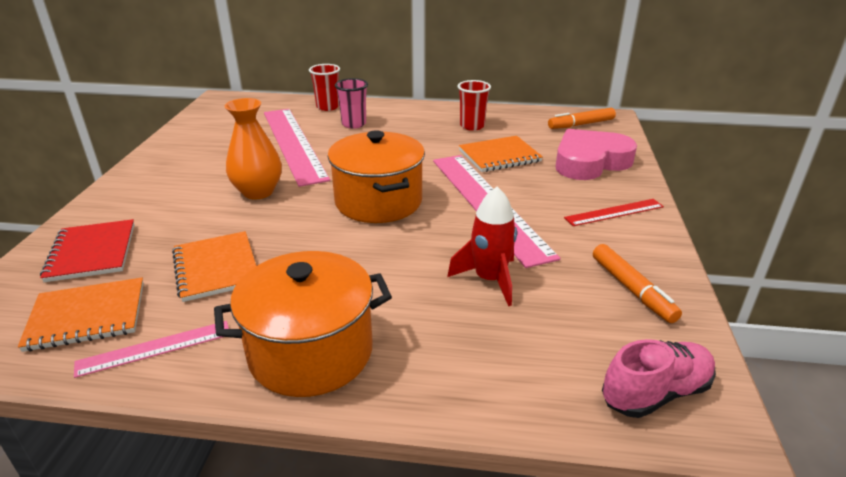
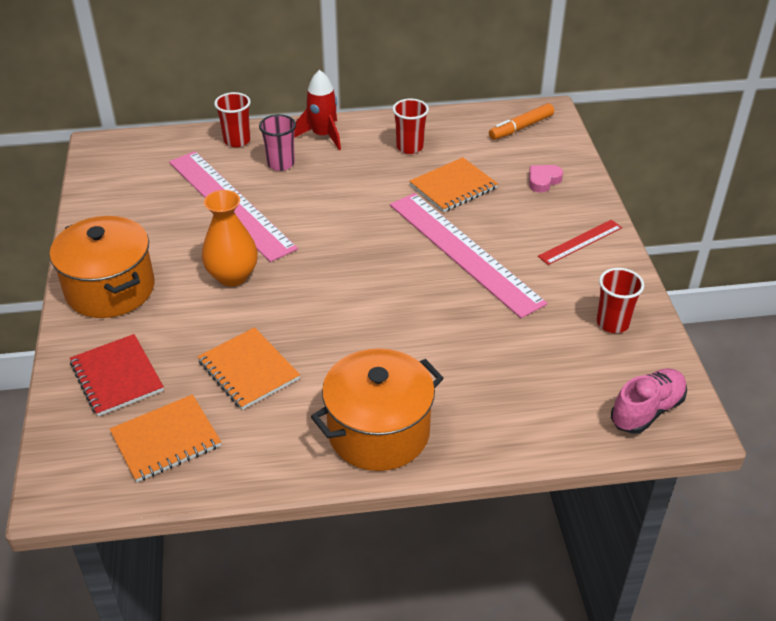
camera: 15 degrees left, 10 degrees up
(154, 348) = (247, 455): pink ruler -> none
(378, 201) = (359, 267): orange pot -> orange pot (110, 289)
(489, 280) = (494, 336): red rocket -> red rocket (323, 136)
(590, 162) = (543, 181): pink heart -> pink heart, size x0.46
(632, 289) = (612, 323): orange marker -> red cup

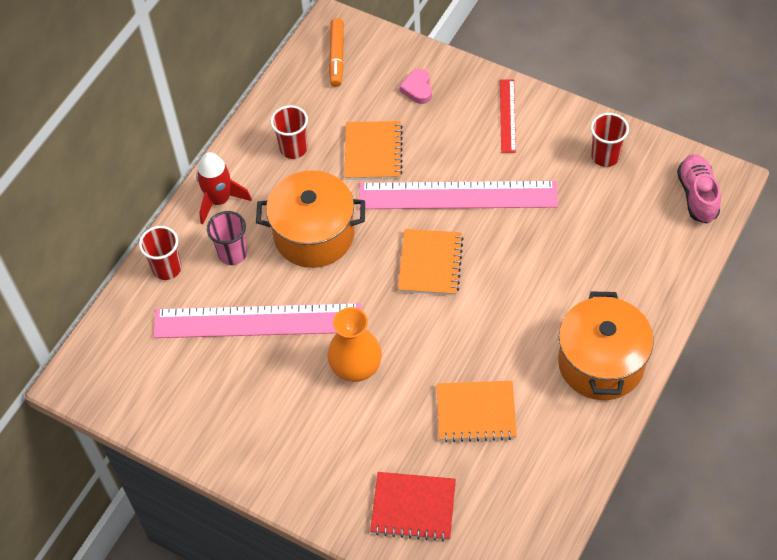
camera: 50 degrees left, 15 degrees up
(110, 289) = (299, 465): orange pot -> orange pot (314, 235)
(166, 440) = (508, 504): orange notebook -> orange notebook (430, 264)

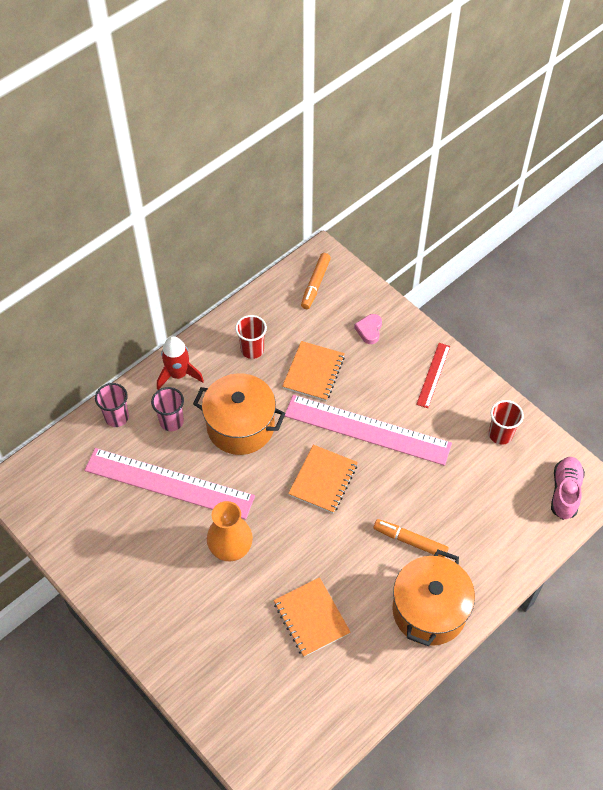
camera: 15 degrees right, 0 degrees up
(167, 268) = (117, 417): red cup -> pink cup
(413, 507) = (230, 681): red notebook -> none
(476, 412) = (311, 618): orange notebook -> orange notebook turned 45 degrees clockwise
(551, 298) = (410, 541): none -> orange marker

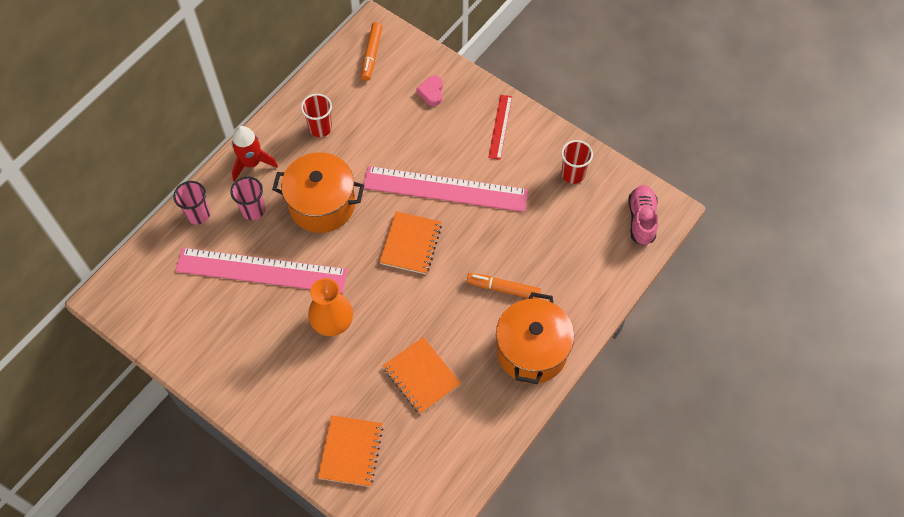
camera: 10 degrees left, 5 degrees up
(313, 372) = (384, 141): orange notebook -> orange notebook (351, 451)

